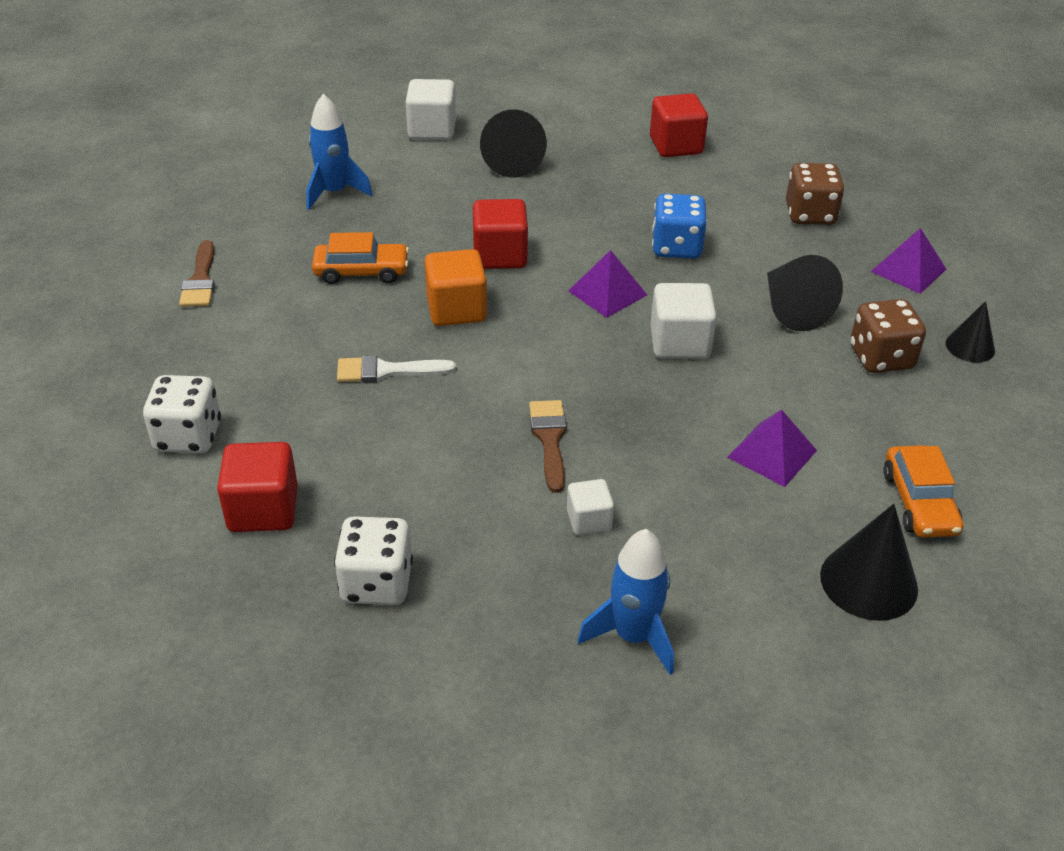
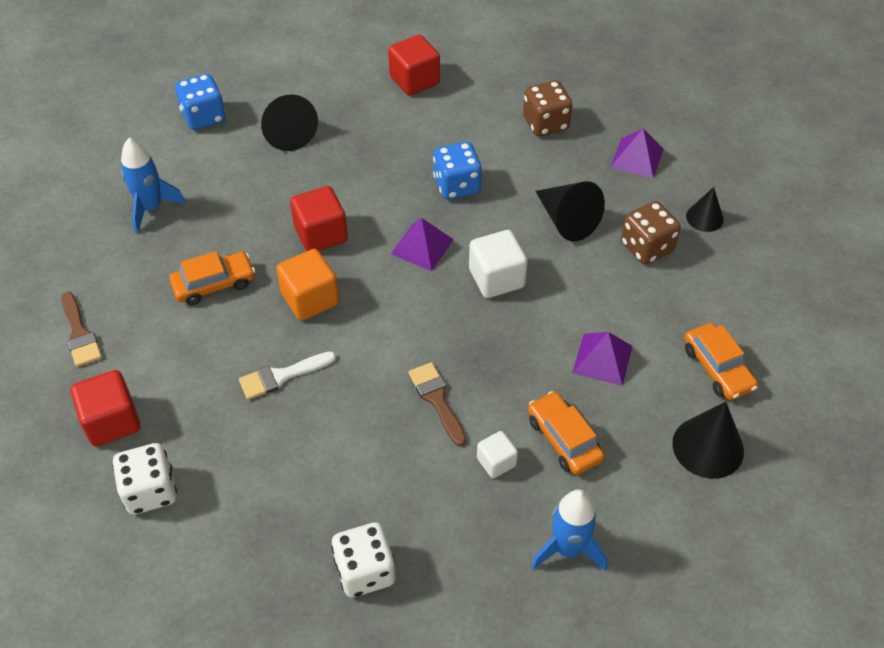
camera: 20 degrees left, 10 degrees up
(263, 509) = (246, 537): red cube -> red cube (112, 421)
(432, 130) = (204, 117): white cube -> blue dice
(684, 521) = (564, 439): none -> orange car

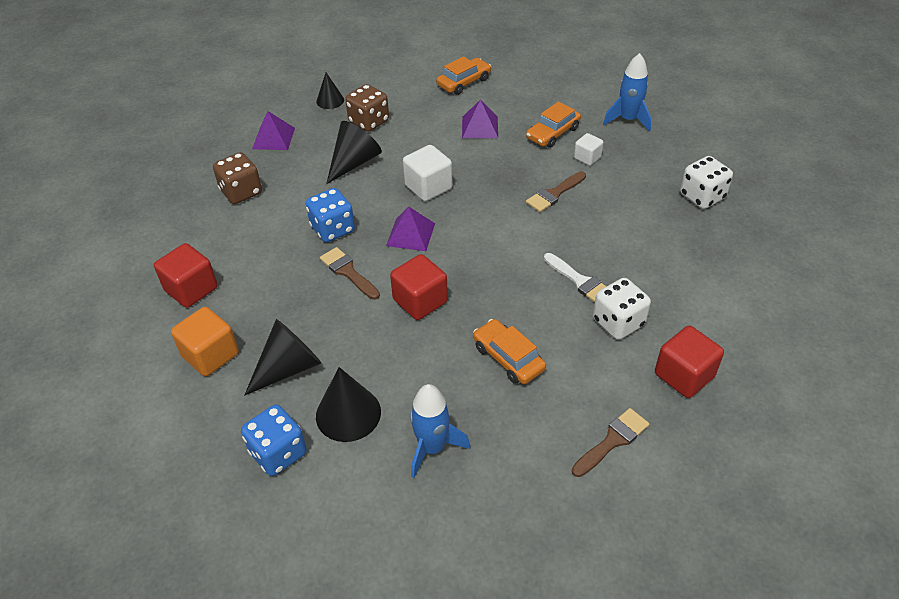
camera: 105 degrees left, 5 degrees down
(150, 491) = (724, 325): white dice -> white dice (618, 322)
(310, 299) = (495, 287): orange cube -> orange cube (210, 355)
(387, 188) = (348, 272): none -> brown brush
(708, 447) = (525, 80): black cone -> black cone (348, 413)

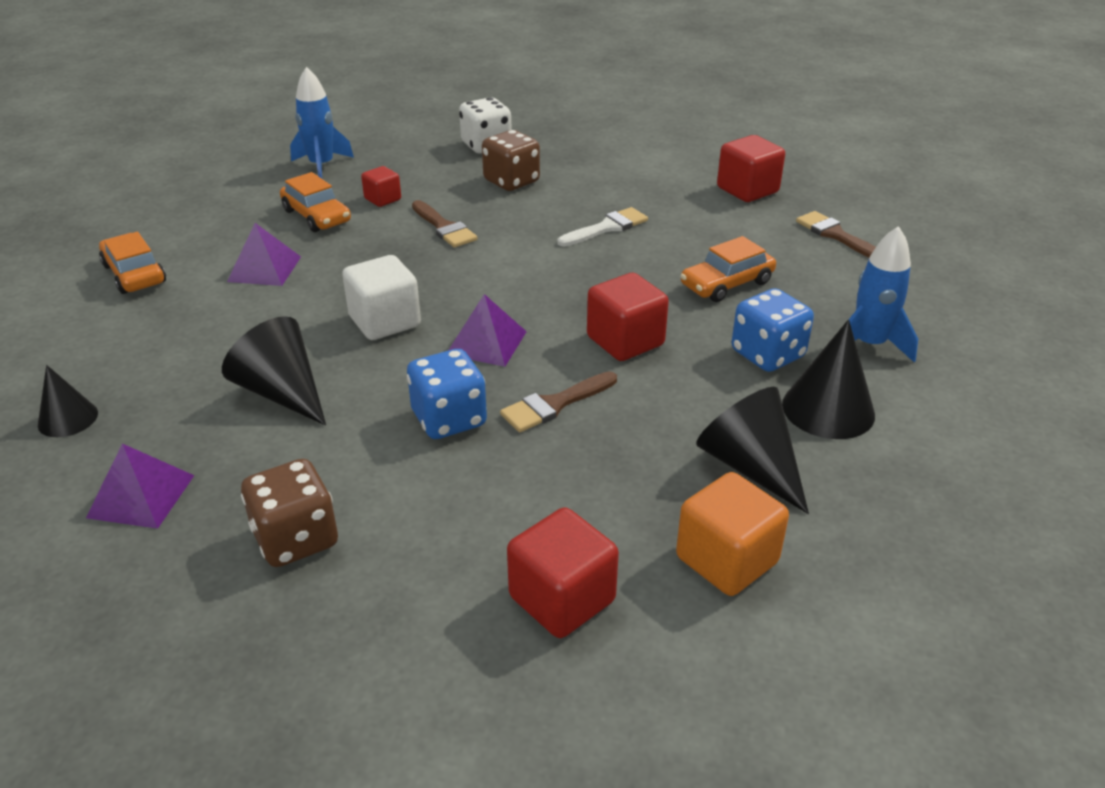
camera: 85 degrees left, 10 degrees down
(278, 453) = (906, 474): blue dice -> blue dice (767, 354)
(369, 122) = (173, 373): brown dice -> brown dice (511, 181)
(587, 158) = (382, 199): white cube -> red cube
(618, 322) = (674, 213): white dice -> none

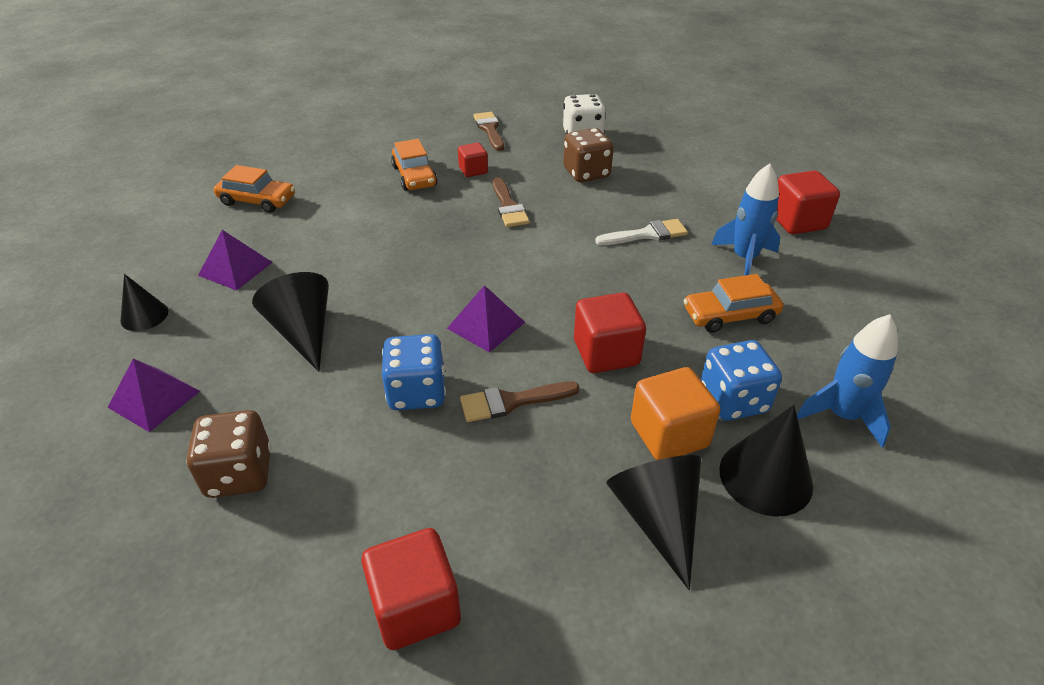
camera: 20 degrees right, 5 degrees up
(134, 274) = (257, 200): orange car -> orange car turned 120 degrees clockwise
(264, 269) = (351, 216): purple pyramid -> purple pyramid (235, 268)
(322, 166) = (442, 132): blue rocket -> blue rocket (744, 258)
(385, 321) = (415, 285): white cube -> none
(726, 560) = (584, 616): orange cube -> orange cube (669, 434)
(836, 235) = (864, 287): brown brush -> brown brush (490, 130)

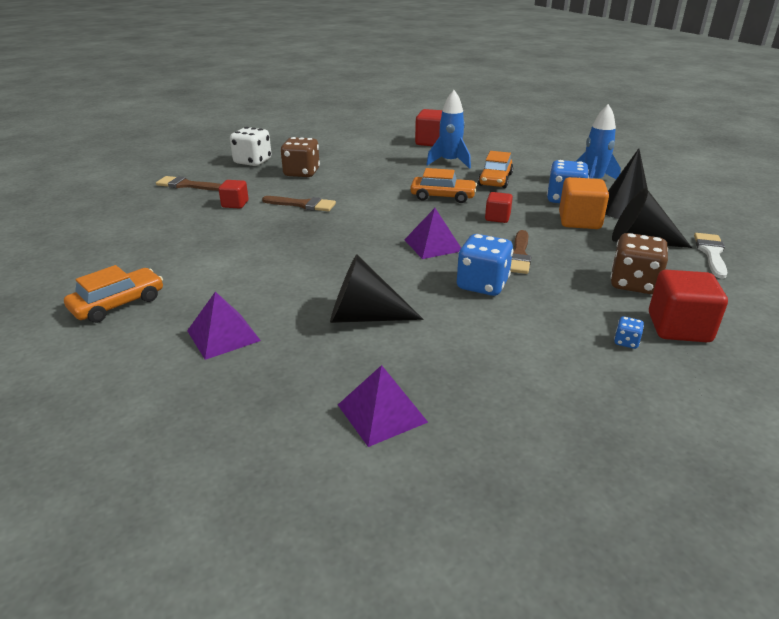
camera: 60 degrees left, 10 degrees down
(144, 316) = (235, 404): black cone -> none
(239, 474) = (517, 378): brown dice -> brown dice (633, 284)
(352, 554) = (626, 342): none -> blue dice
(414, 176) = (204, 226): orange car -> orange car (442, 196)
(606, 353) = (497, 218): red cube -> red cube, size x0.60
(646, 234) = (395, 177): white brush -> white brush (711, 253)

